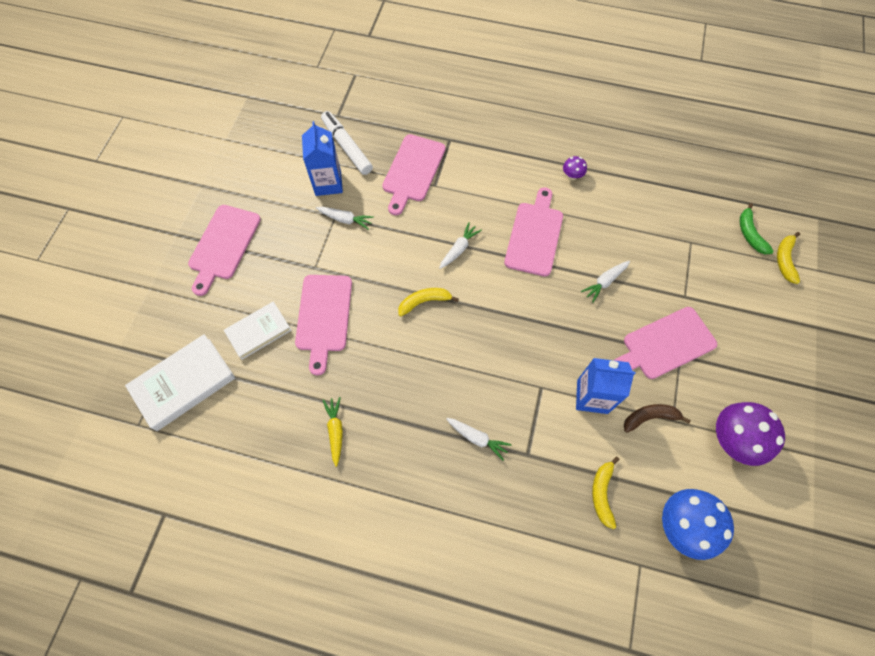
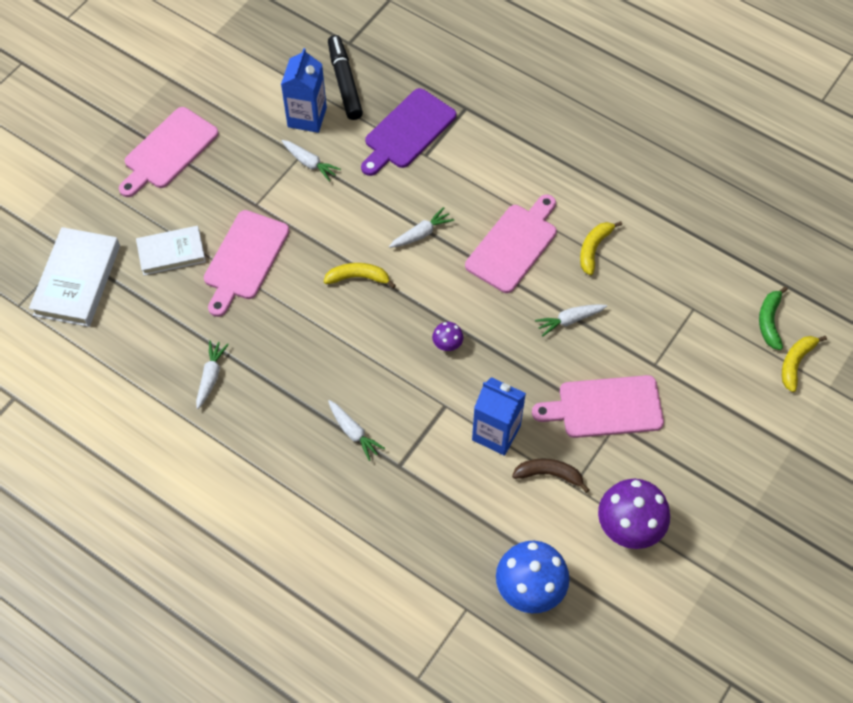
camera: 20 degrees right, 5 degrees down
(184, 383) = (77, 280): white book -> white book turned 60 degrees counterclockwise
(335, 431) = (211, 376): yellow carrot -> white carrot
(347, 147) = (345, 82): white marker -> black marker
(413, 171) = (407, 131): pink cutting board -> purple cutting board
(572, 176) = (590, 192): purple mushroom -> purple mushroom (447, 344)
(602, 493) = (460, 529): yellow banana -> yellow banana (594, 249)

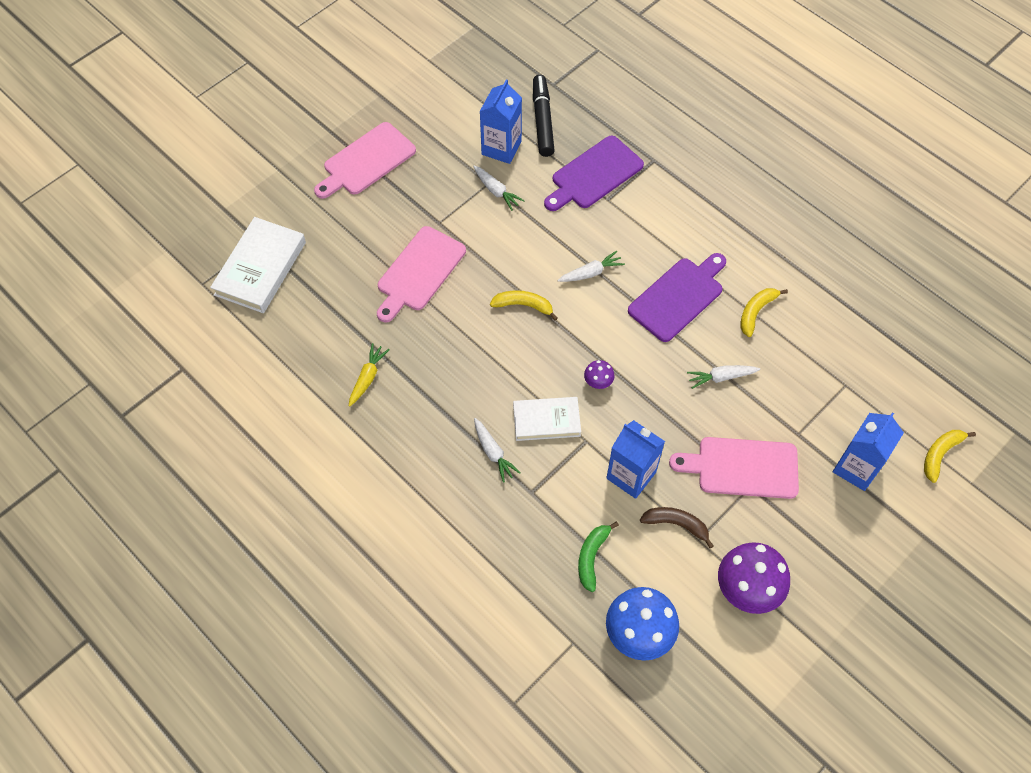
camera: 10 degrees right, 0 degrees up
(171, 253) = (352, 256): white book -> white book (546, 421)
(211, 376) = (367, 378): white carrot -> yellow carrot
(513, 245) = (678, 297): pink cutting board -> purple cutting board
(716, 390) = (856, 468): none -> blue carton
(769, 321) = (920, 409): green banana -> green banana (592, 557)

